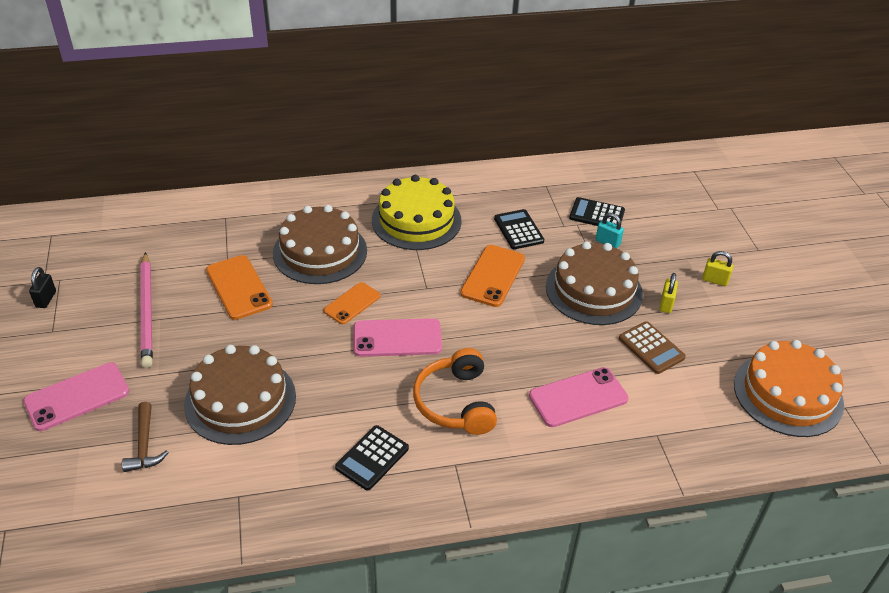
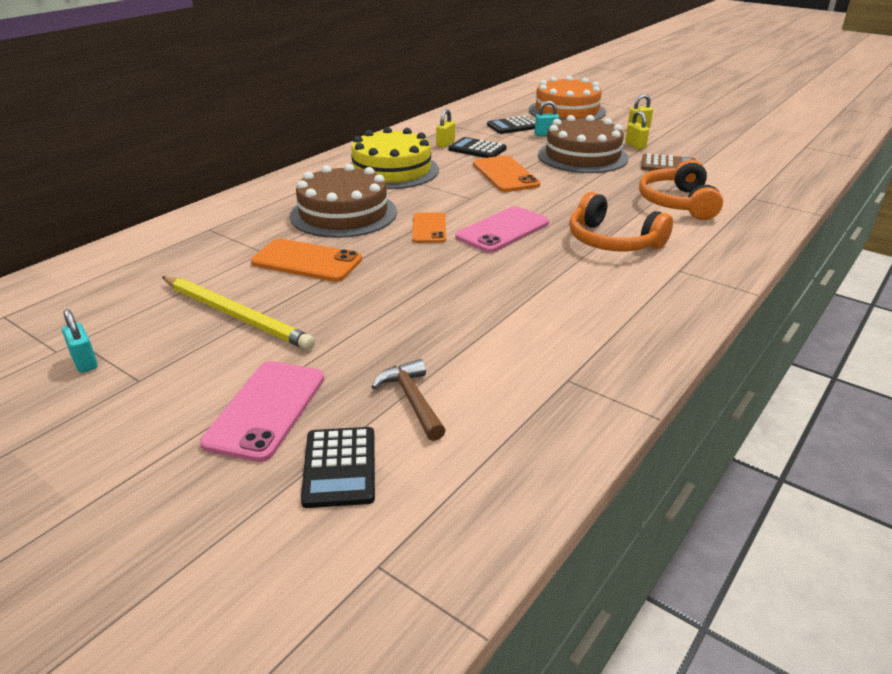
camera: 40 degrees left, 10 degrees down
(46, 299) = (84, 362): black padlock -> turquoise padlock
(144, 445) = (412, 400): brown hammer -> brown hammer turned 150 degrees counterclockwise
(147, 311) = (235, 315): pink pencil -> yellow pencil
(240, 400) = (446, 323): brown cake -> none
(372, 458) = (620, 297): black calculator -> black calculator (340, 467)
(503, 208) = (445, 144): none -> yellow padlock
(578, 397) = (678, 203): pink phone -> orange headphones
(788, 394) = (771, 153): orange cake -> orange cake (567, 111)

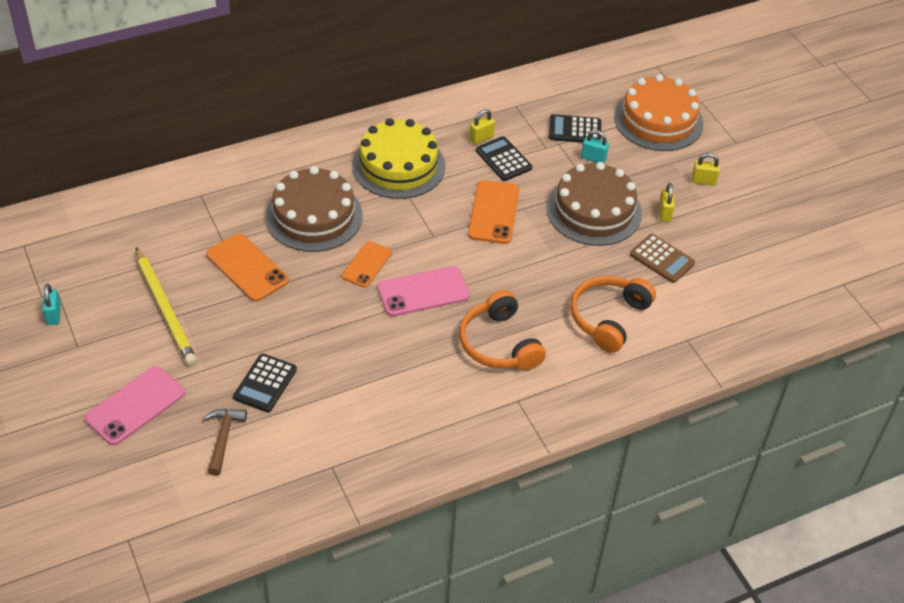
camera: 25 degrees right, 15 degrees up
(340, 467) = (149, 469): black calculator -> black calculator (265, 383)

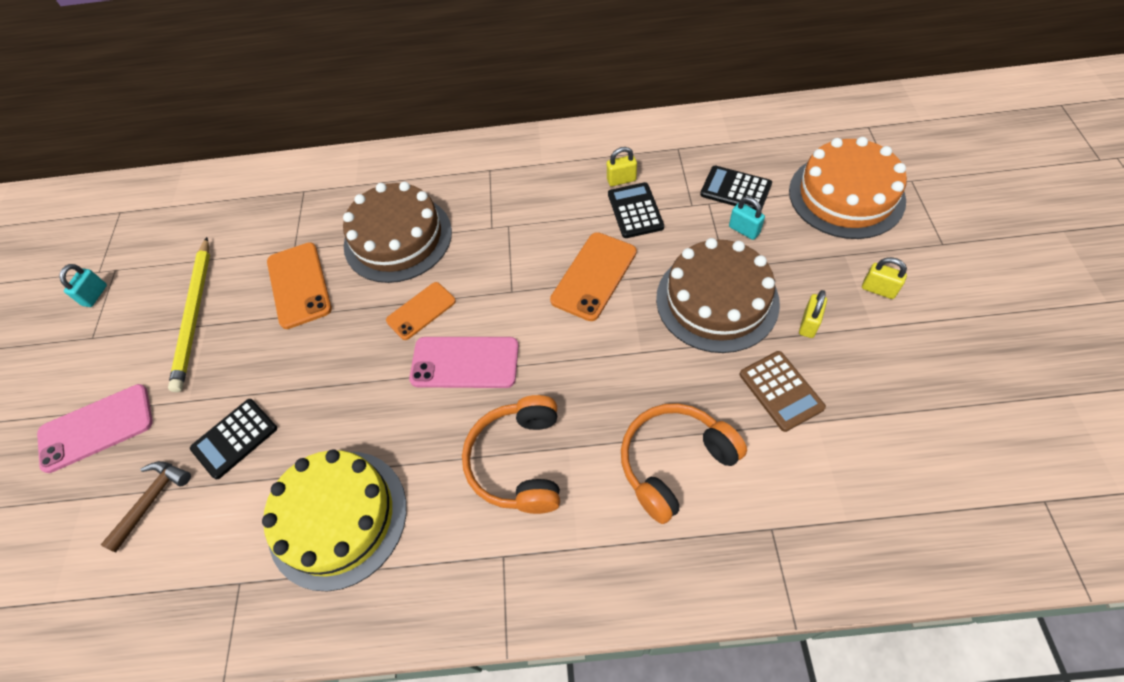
camera: 30 degrees right, 10 degrees up
(398, 165) = (515, 196): yellow cake -> yellow cake (338, 518)

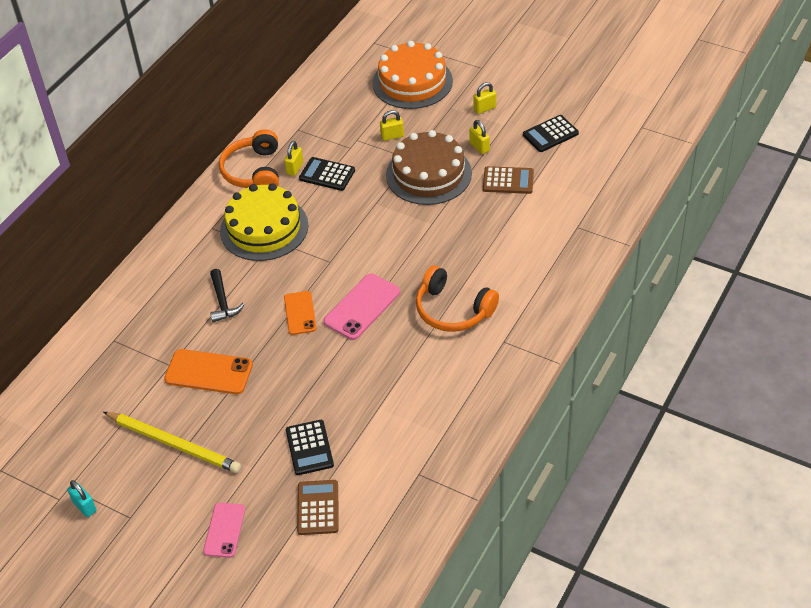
camera: 60 degrees left, 10 degrees down
(96, 428) = (224, 530): pink phone -> pink phone, size x0.66
(152, 500) = (318, 508): brown hammer -> brown calculator
(338, 518) = (416, 410): yellow cake -> yellow cake (264, 228)
(398, 238) = (222, 302): brown cake -> black hammer
(594, 276) = (357, 218): orange phone -> none
(674, 463) = (511, 244): orange headphones -> orange headphones (254, 171)
(735, 189) = (359, 123): black calculator -> black calculator (550, 134)
(744, 230) = (392, 136): turquoise padlock -> yellow padlock

